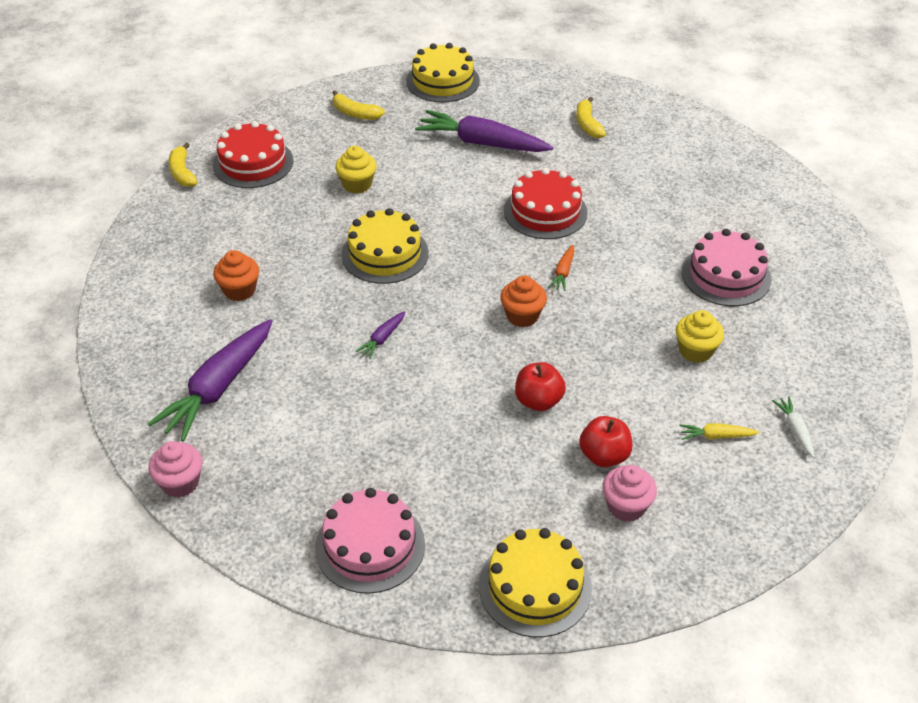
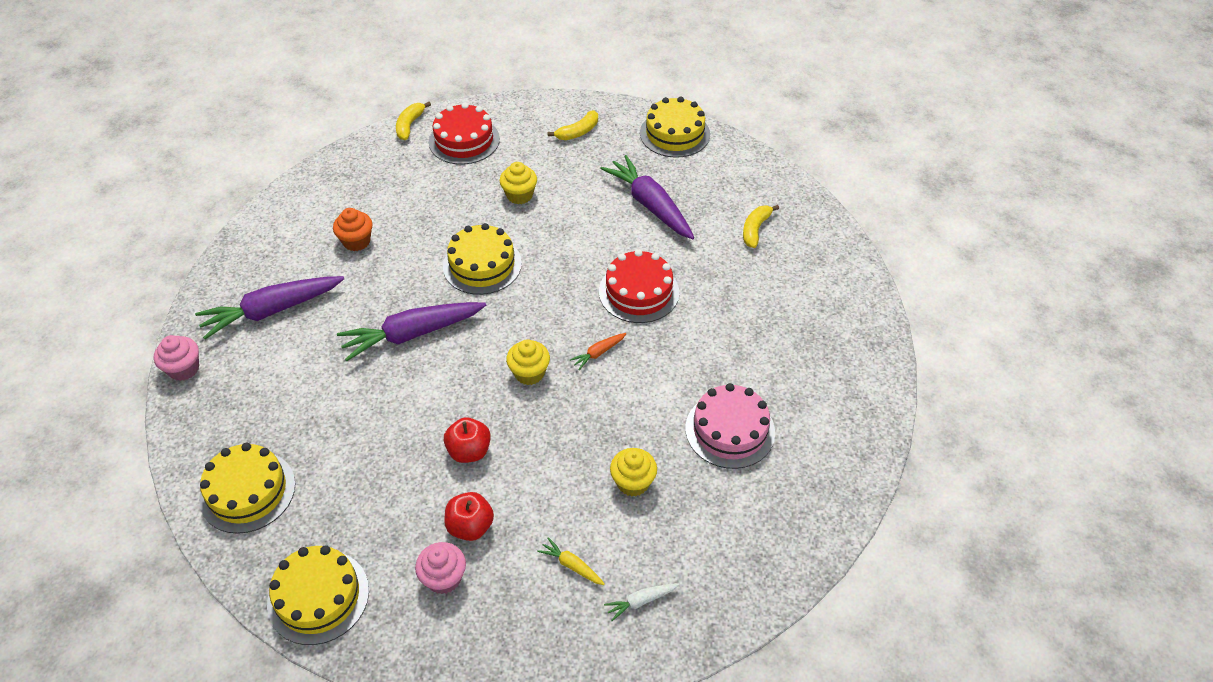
camera: 35 degrees right, 5 degrees up
(355, 113) = (578, 132): yellow banana -> yellow banana turned 105 degrees counterclockwise
(370, 545) = (247, 491): pink cake -> yellow cake
(382, 338) = (412, 334): purple carrot -> purple carrot, size x2.28
(522, 316) = (529, 373): orange cupcake -> yellow cupcake
(795, 430) = (641, 601): white carrot -> white carrot turned 135 degrees counterclockwise

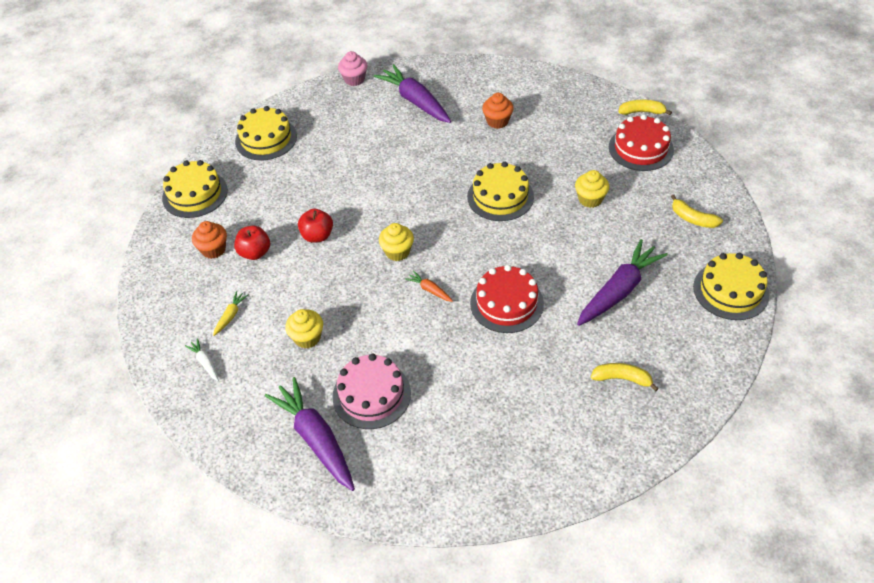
camera: 80 degrees right, 0 degrees up
(412, 334) = (416, 177): purple carrot -> purple carrot (316, 439)
(444, 578) = (213, 249): pink cupcake -> orange cupcake

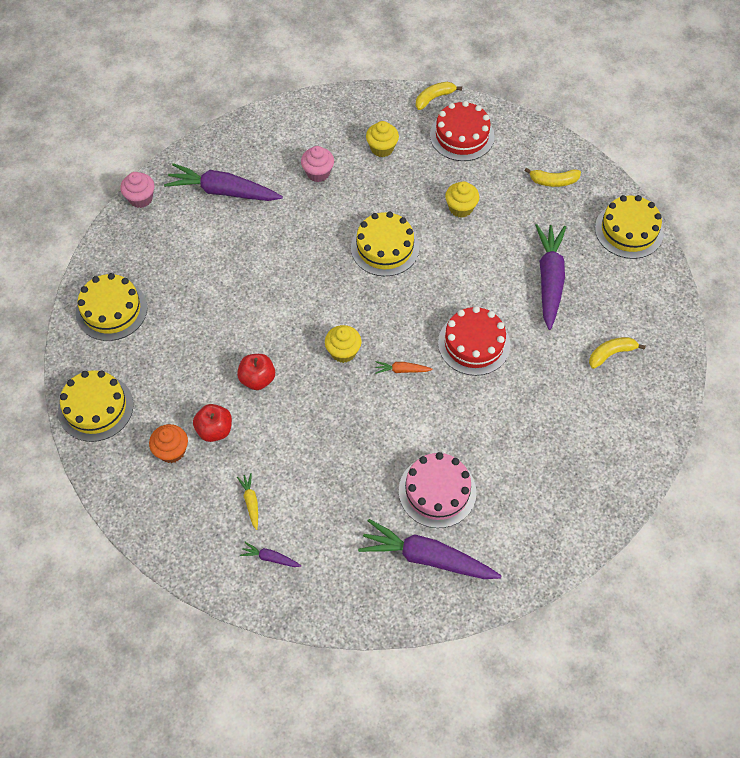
camera: 40 degrees left, 10 degrees up
(205, 363) = (270, 558): white carrot -> purple carrot
(307, 338) = (338, 478): yellow cupcake -> yellow cupcake (382, 148)
(497, 121) = (318, 173): orange cupcake -> pink cupcake

